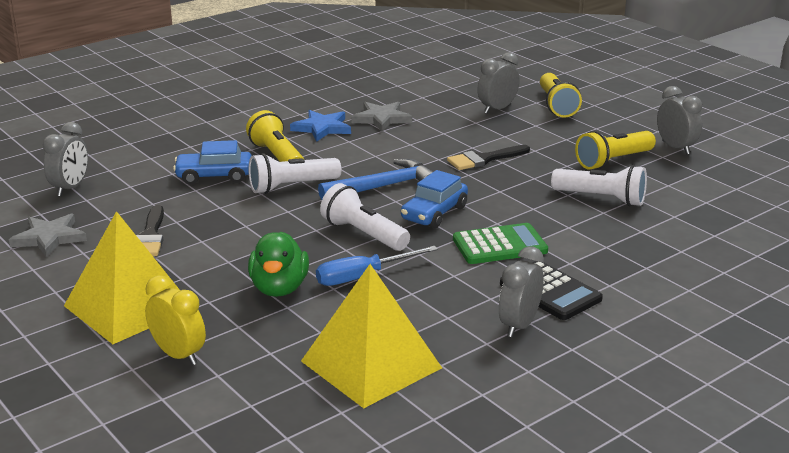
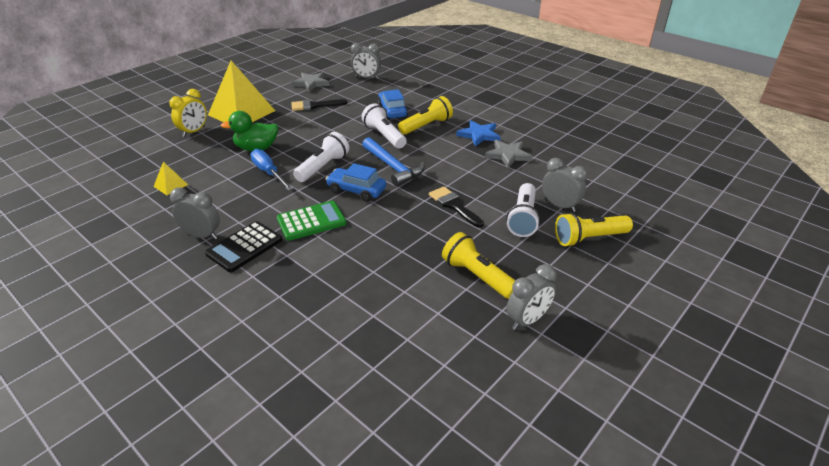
camera: 80 degrees right, 10 degrees up
(371, 364) = (170, 185): yellow pyramid -> yellow pyramid, size x0.42
(499, 245) = (311, 221): green calculator -> green calculator turned 90 degrees counterclockwise
(601, 198) = (398, 270): white flashlight -> white flashlight (523, 219)

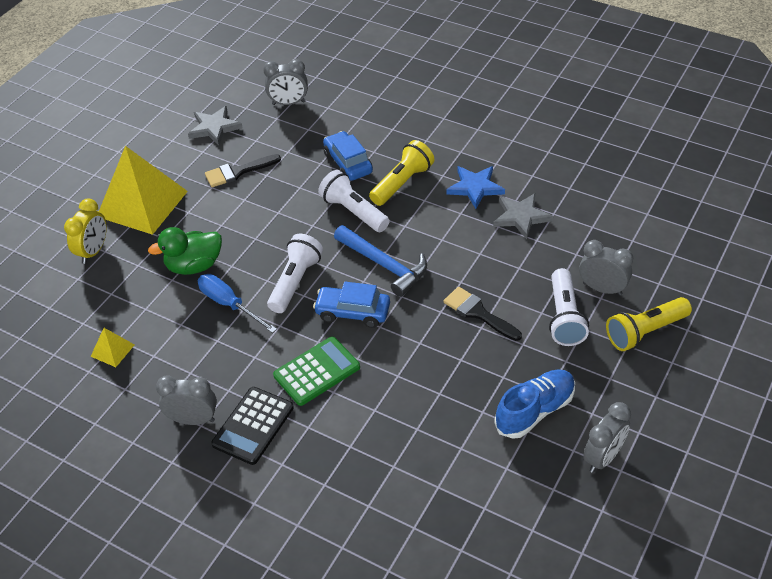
camera: 10 degrees left, 10 degrees up
(477, 276) = (535, 411): yellow flashlight -> blue shoe

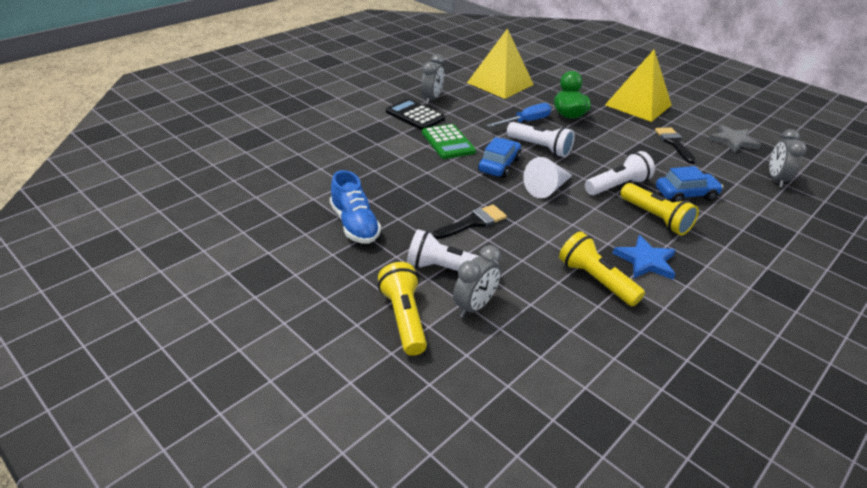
camera: 100 degrees right, 10 degrees down
(93, 251) = (591, 86): yellow clock -> none
(112, 350) = (500, 83): yellow pyramid -> yellow pyramid, size x2.36
(384, 265) = (547, 188): blue hammer -> white cone
(521, 217) = (595, 280): grey star -> yellow flashlight
(603, 457) = (287, 246): grey clock -> none

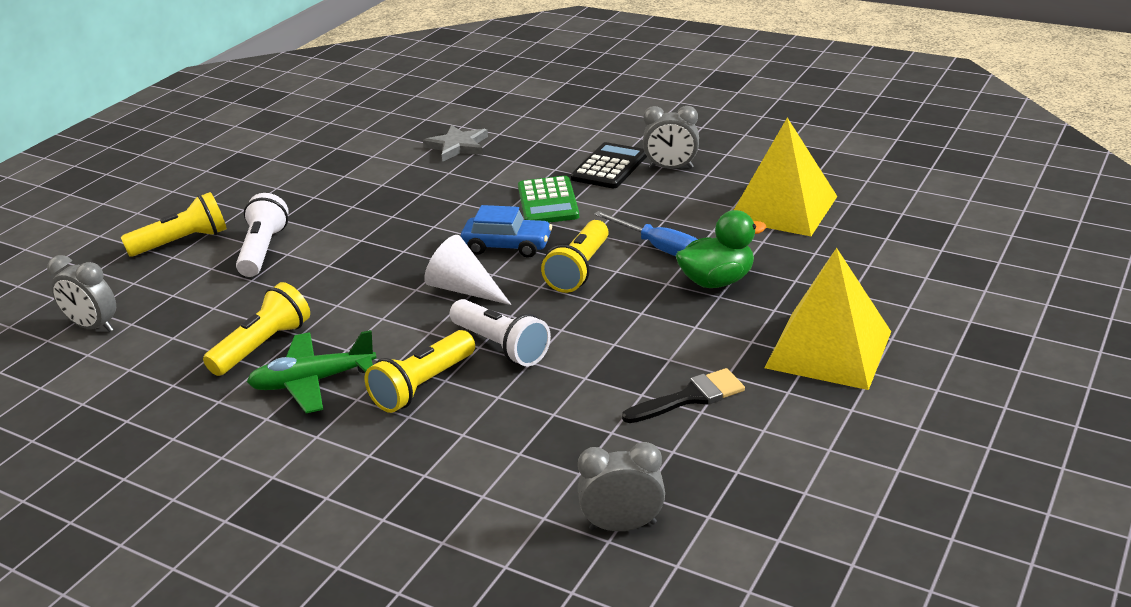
camera: 80 degrees right, 5 degrees down
(354, 224) = (331, 186): blue shoe -> none
(448, 142) = (548, 202): green calculator -> green calculator turned 60 degrees counterclockwise
(473, 222) = (360, 250): black brush -> none
(474, 306) = (204, 275): grey clock -> grey clock (93, 327)
(540, 148) = (579, 270): white flashlight -> yellow flashlight
(645, 261) = (313, 382): blue star -> green plane
(685, 195) = (507, 413): blue car -> none
(733, 141) = (757, 472): grey star -> grey star (458, 146)

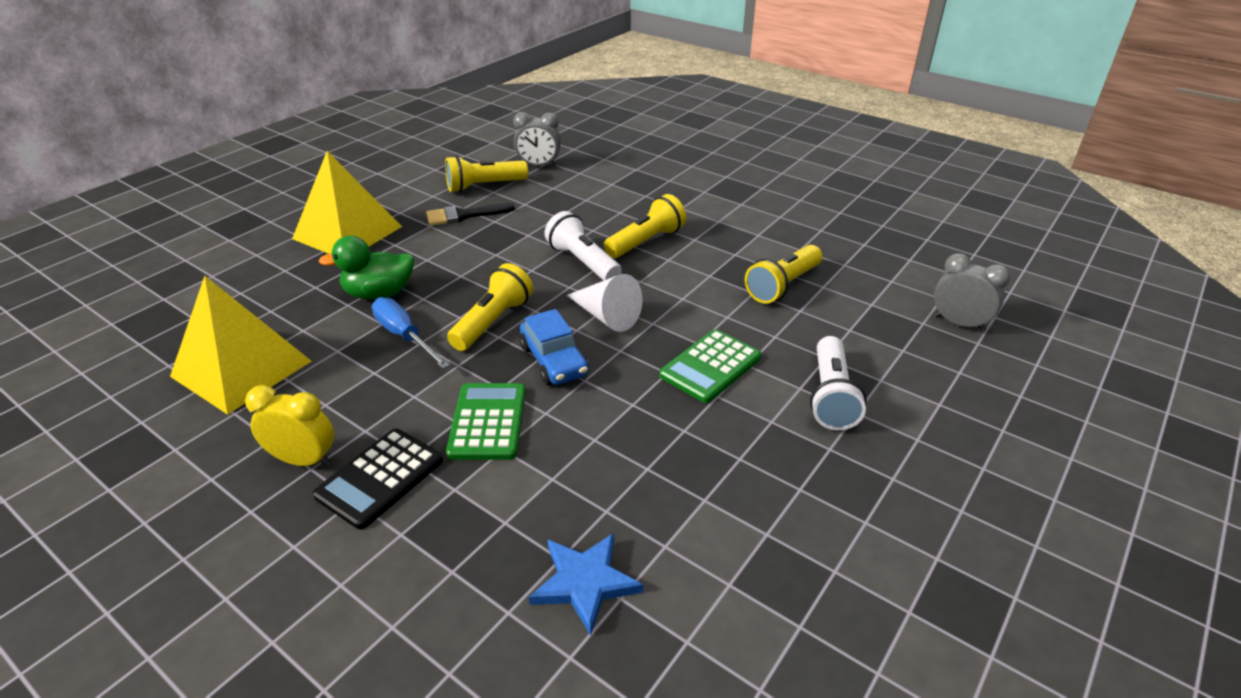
camera: 175 degrees left, 5 degrees up
(182, 242) = (942, 426): yellow flashlight -> yellow flashlight (484, 186)
(313, 382) = (730, 253): green plane -> none
(363, 259) = (710, 366): none -> green calculator
(458, 146) = (585, 582): grey star -> blue star
(507, 246) = (554, 361): blue car -> blue car turned 135 degrees counterclockwise
(671, 168) = (304, 460): grey clock -> yellow clock

